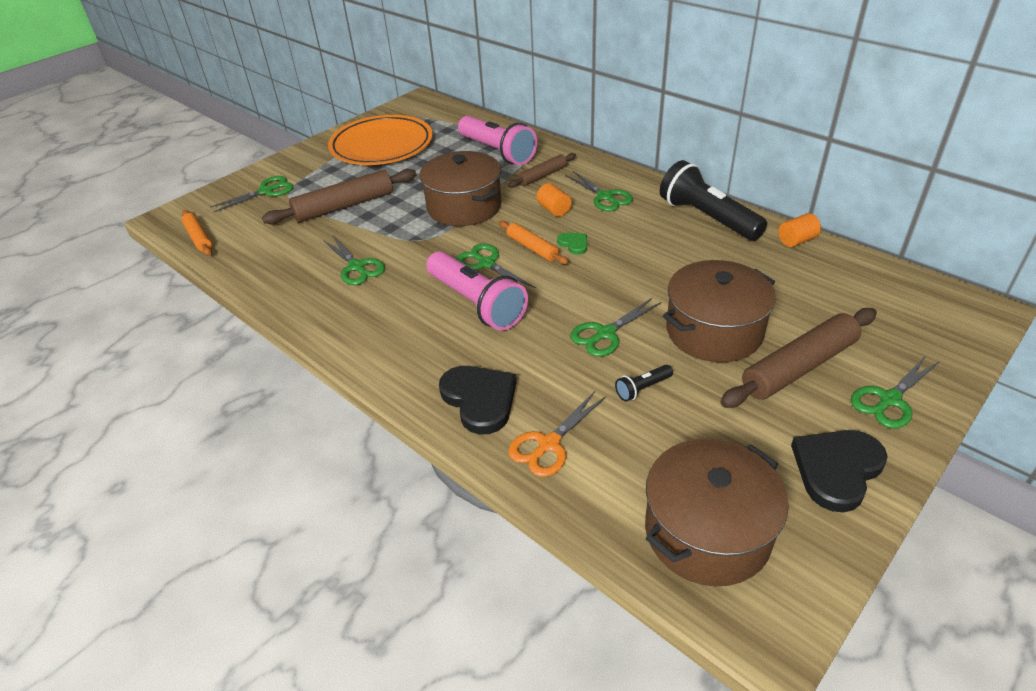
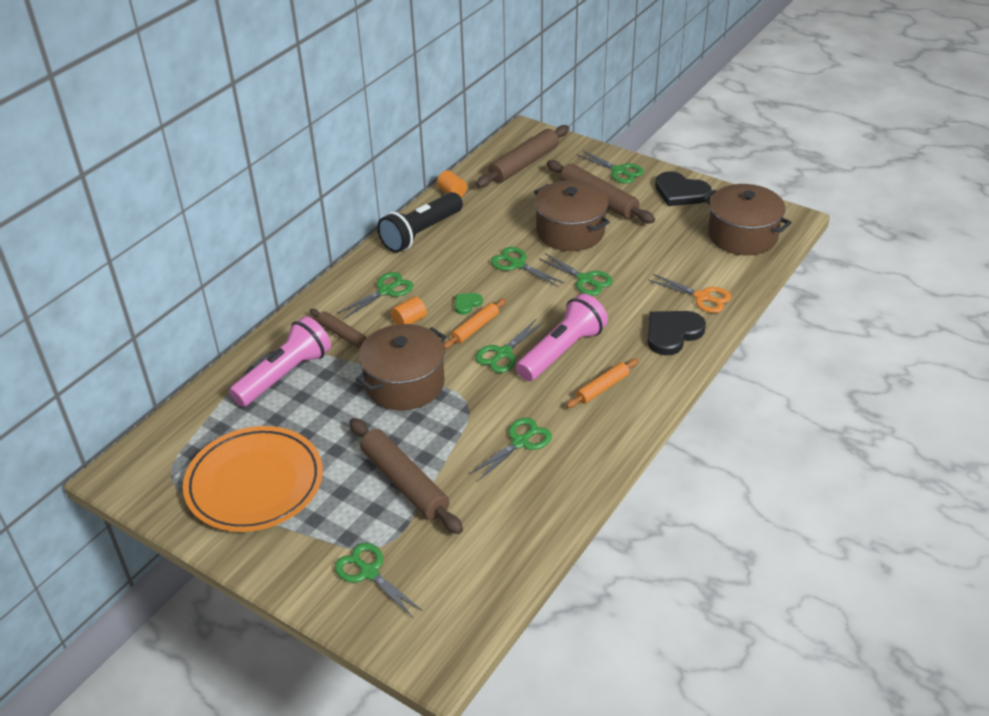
camera: 100 degrees left, 0 degrees up
(198, 238) = (480, 605): orange rolling pin -> orange rolling pin (602, 388)
(642, 389) = (638, 261): black flashlight -> none
(643, 282) = (517, 264): none -> green scissors
(883, 302) = (524, 164): none -> brown rolling pin

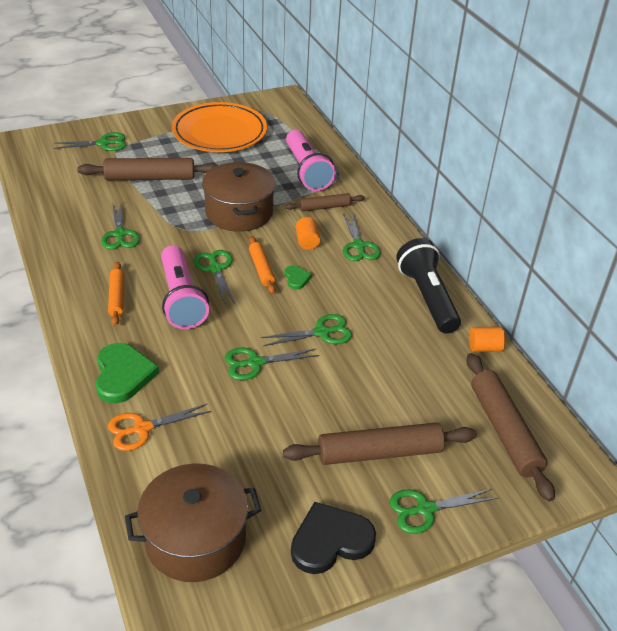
camera: 120 degrees right, 0 degrees up
(570, 231) = (340, 396): brown pot -> none
(672, 333) = (123, 375): black heart -> green heart

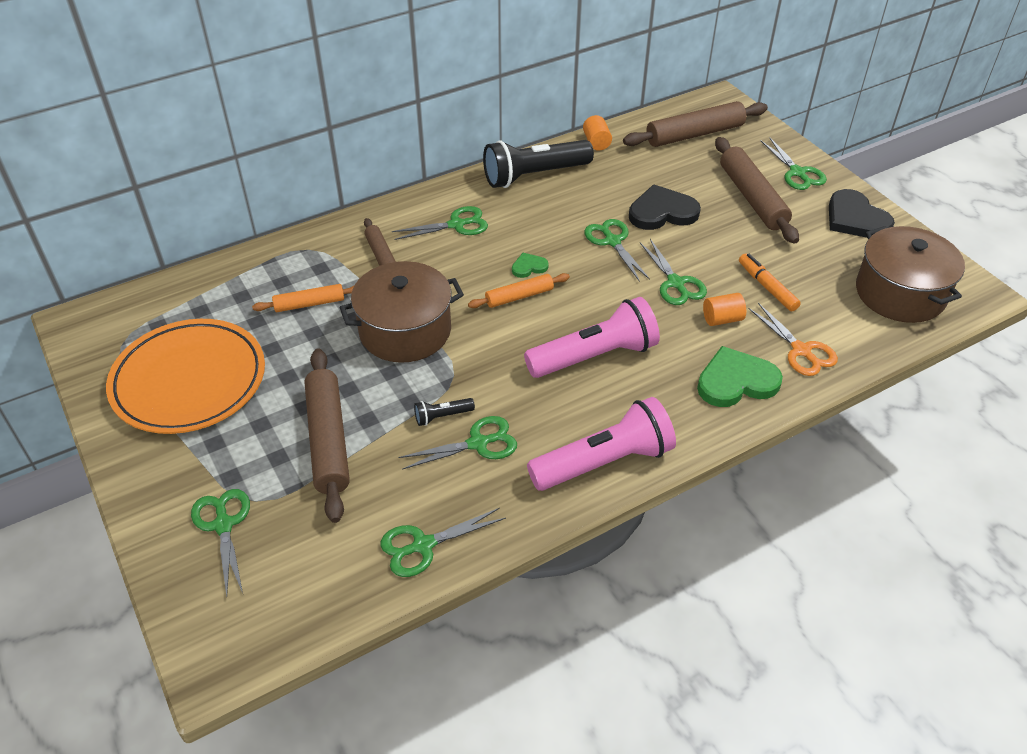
camera: 95 degrees left, 5 degrees up
(117, 298) = (611, 416): orange rolling pin -> orange rolling pin (309, 304)
(150, 222) = (442, 416): none -> black flashlight
(216, 269) = (529, 335): green scissors -> green scissors (423, 545)
(234, 427) = (767, 287): none -> orange marker
(307, 171) = (298, 278): pink flashlight -> pink flashlight (604, 462)
(307, 242) = (457, 265): orange cylinder -> orange cylinder (722, 319)
(362, 375) = (662, 212): none -> black heart

